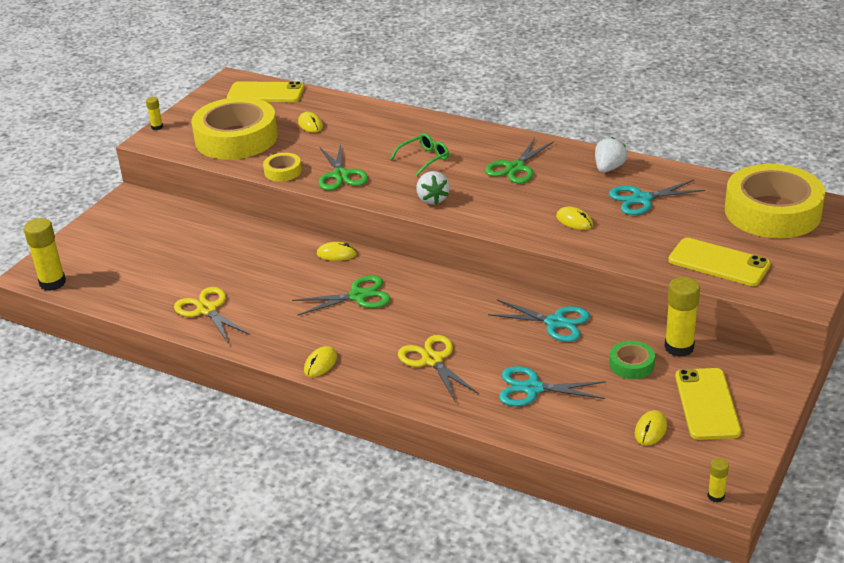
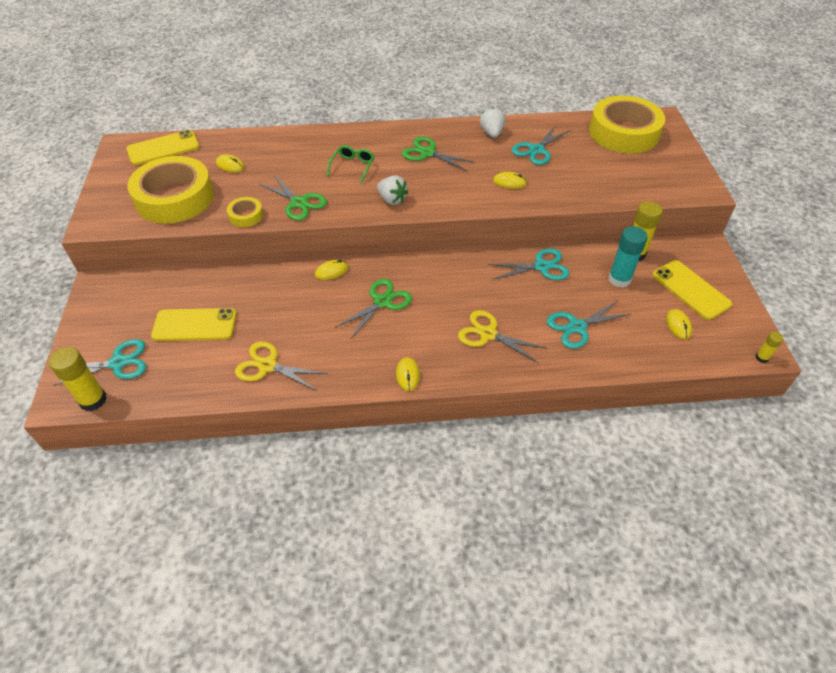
camera: 35 degrees left, 15 degrees up
(93, 263) = (118, 363): none -> turquoise scissors
(157, 127) = (87, 210): yellow glue stick -> none
(515, 168) = (427, 153): green scissors -> green scissors turned 120 degrees clockwise
(631, 364) = (619, 279): green tape -> turquoise glue stick
(719, 262) = (631, 182): yellow phone -> yellow phone (195, 325)

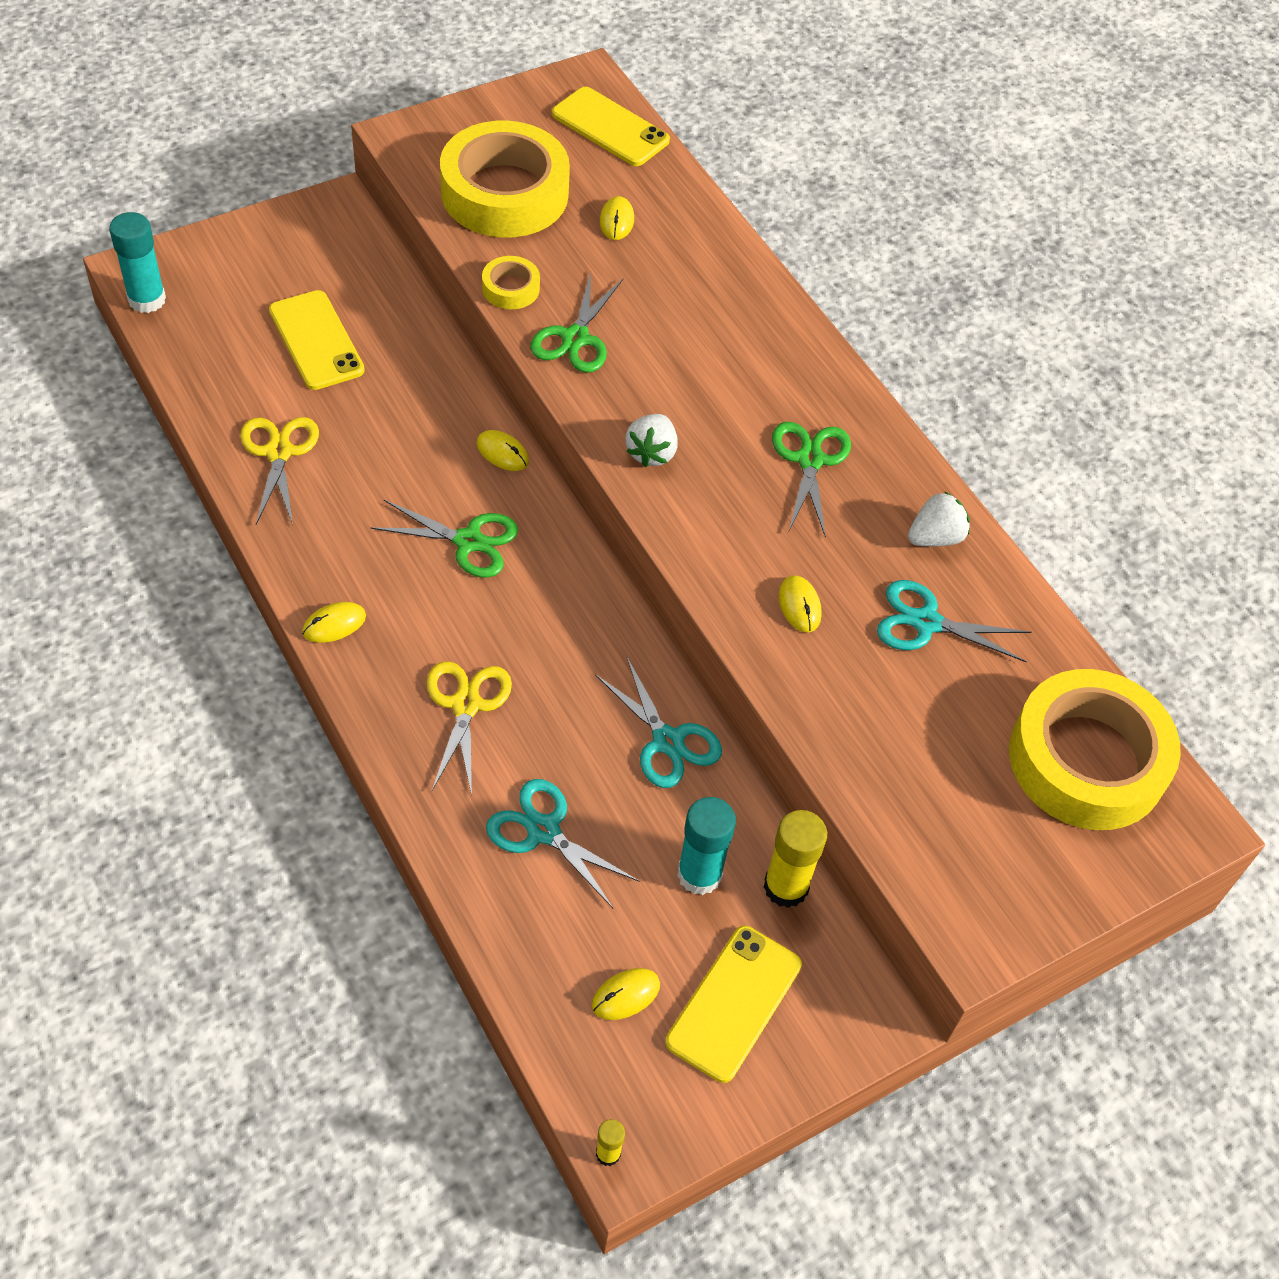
camera: 60 degrees right, 5 degrees up
(93, 400) = (147, 299): yellow glue stick -> turquoise glue stick
(118, 363) = (215, 294): turquoise scissors -> none
(352, 167) = (707, 371): green glasses -> none

